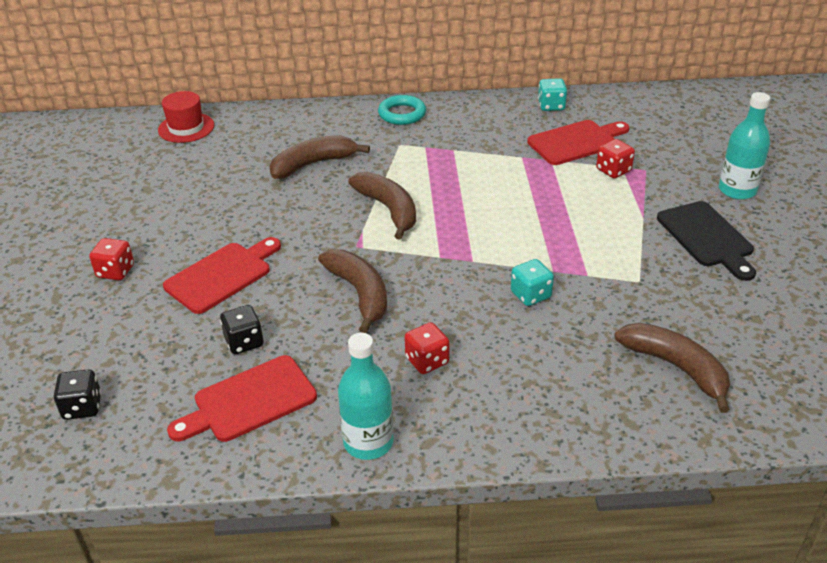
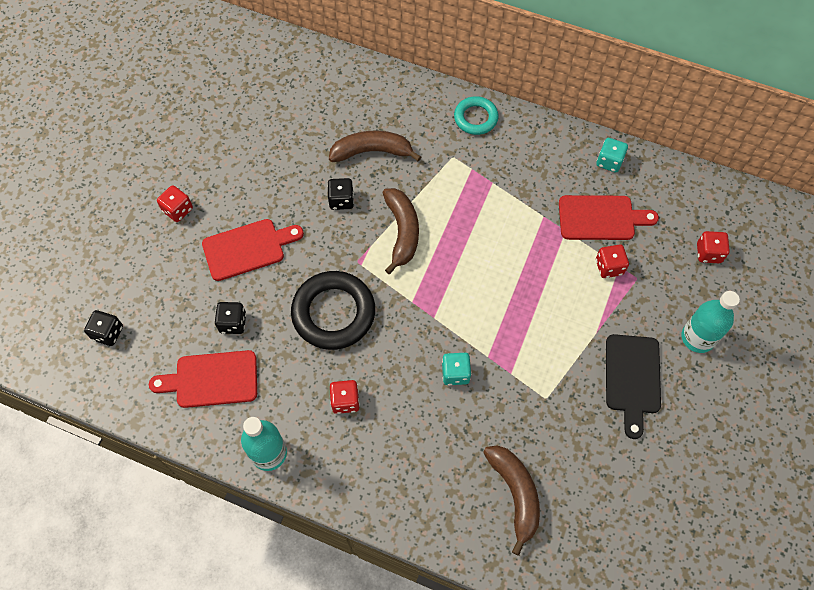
camera: 25 degrees right, 25 degrees up
(186, 128) = (295, 62): red hat -> none
(305, 207) = (341, 200): none -> black dice
(359, 294) = (333, 313): brown banana -> black ring
(692, 135) = (708, 253): none -> red dice

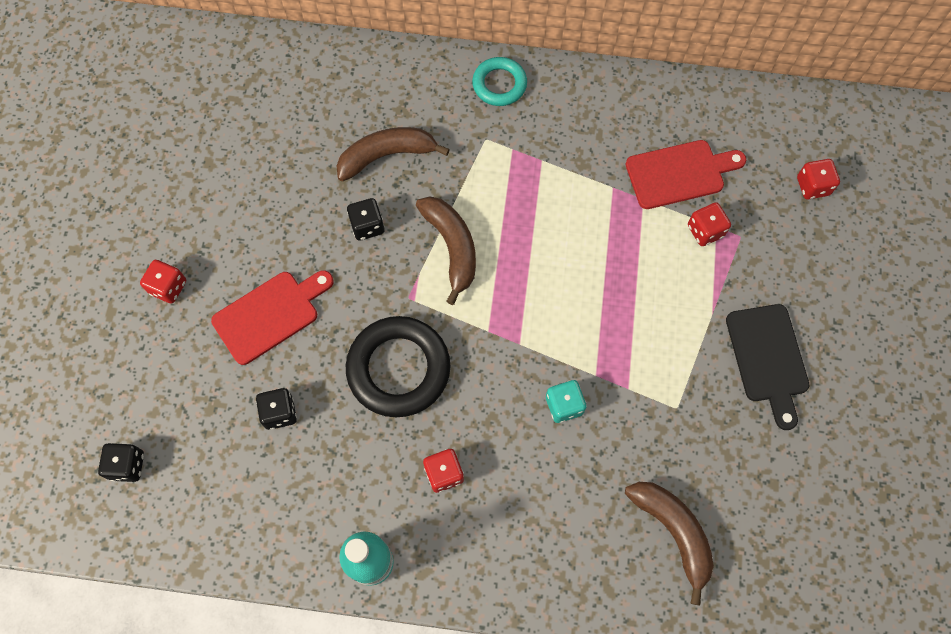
camera: 15 degrees left, 5 degrees up
(212, 379) = (275, 490): red cutting board -> none
(609, 162) = (670, 102): turquoise dice -> none
(697, 338) = (827, 291): turquoise bottle -> none

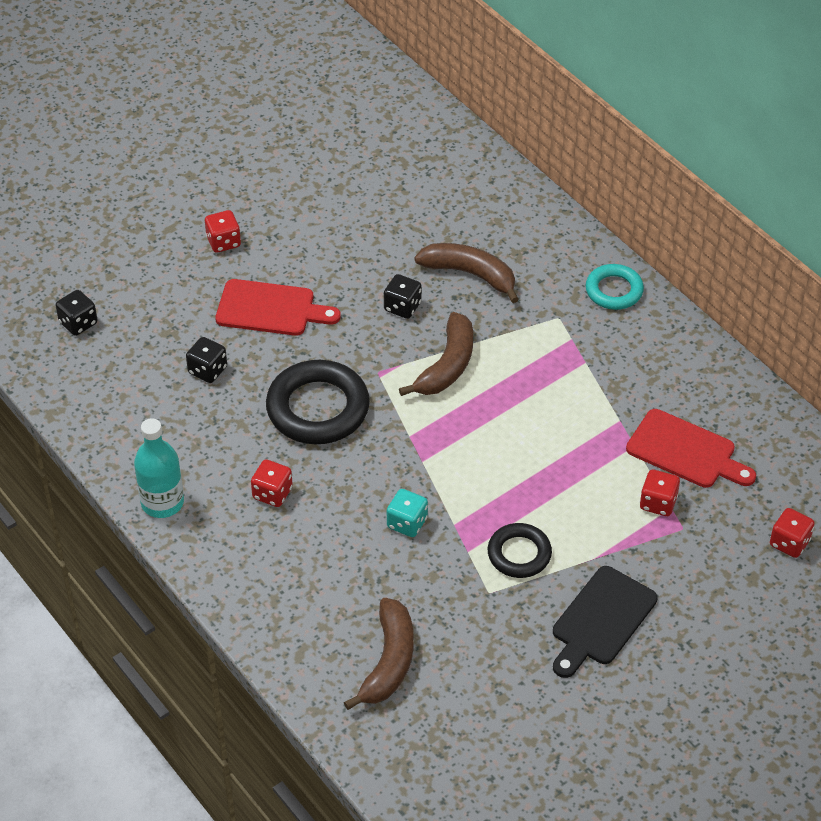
camera: 45 degrees right, 20 degrees down
(663, 357) = (519, 554): none -> black ring

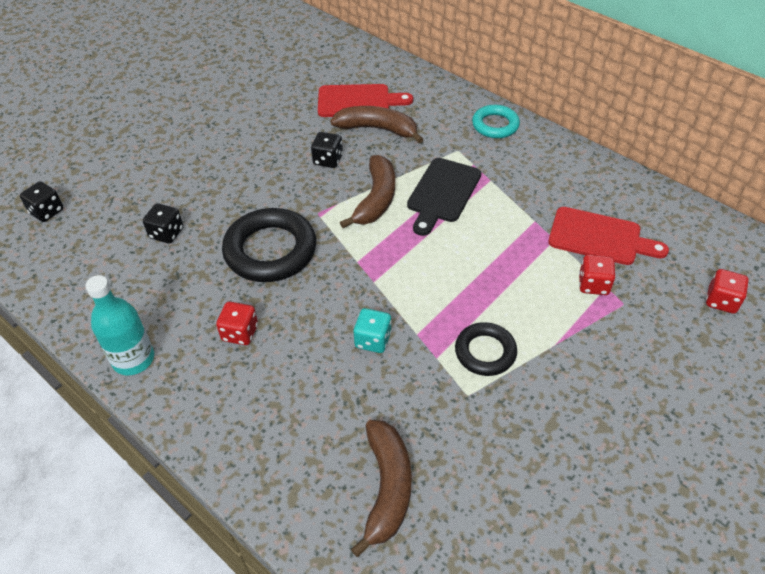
camera: 10 degrees left, 0 degrees up
(223, 242) = (170, 133): red dice -> none
(270, 309) = (216, 177): red cutting board -> red cutting board (358, 101)
(601, 620) = (583, 404): black cutting board -> black cutting board (442, 193)

